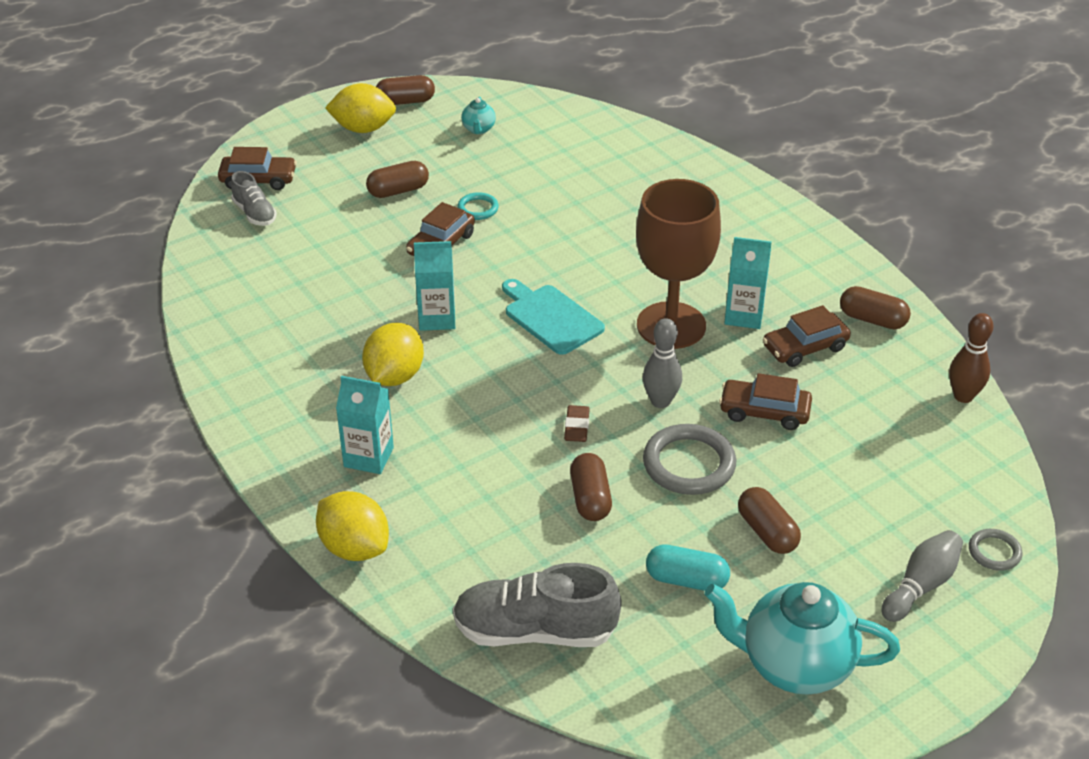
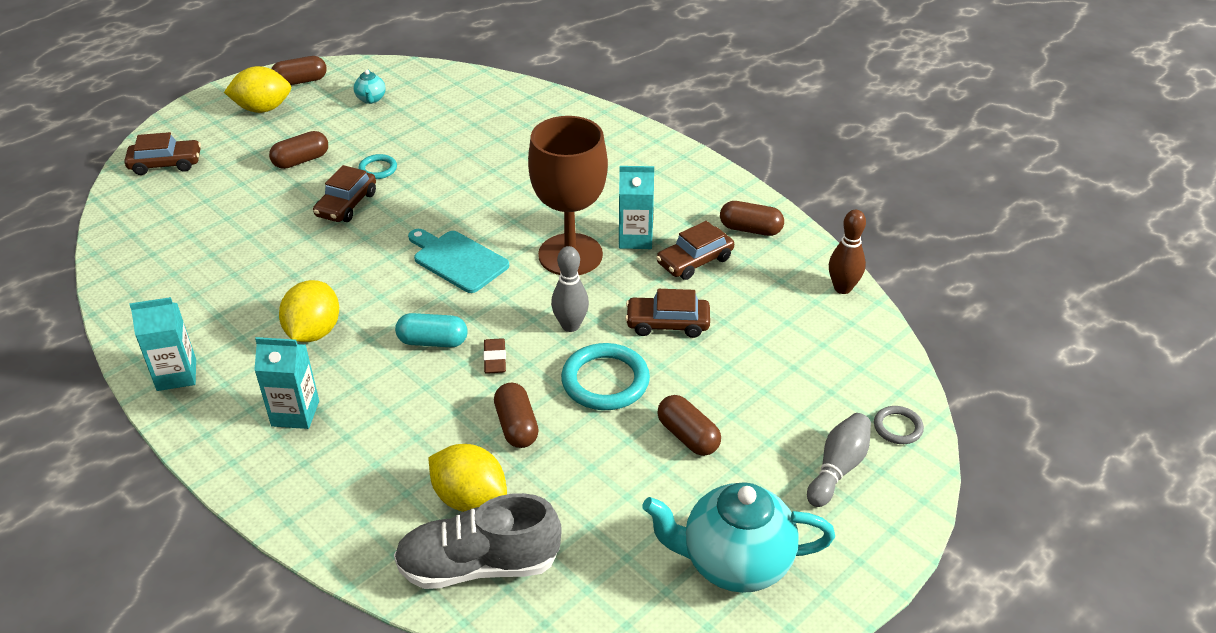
camera: 10 degrees left, 0 degrees up
(254, 213) = (164, 195): grey shoe -> none
(354, 547) = (289, 505): yellow lemon -> yellow lemon (470, 498)
(437, 318) = (349, 273): turquoise carton -> turquoise carton (176, 375)
(686, 580) = (619, 493): turquoise capsule -> turquoise capsule (433, 342)
(689, 464) = (605, 381): grey ring -> turquoise ring

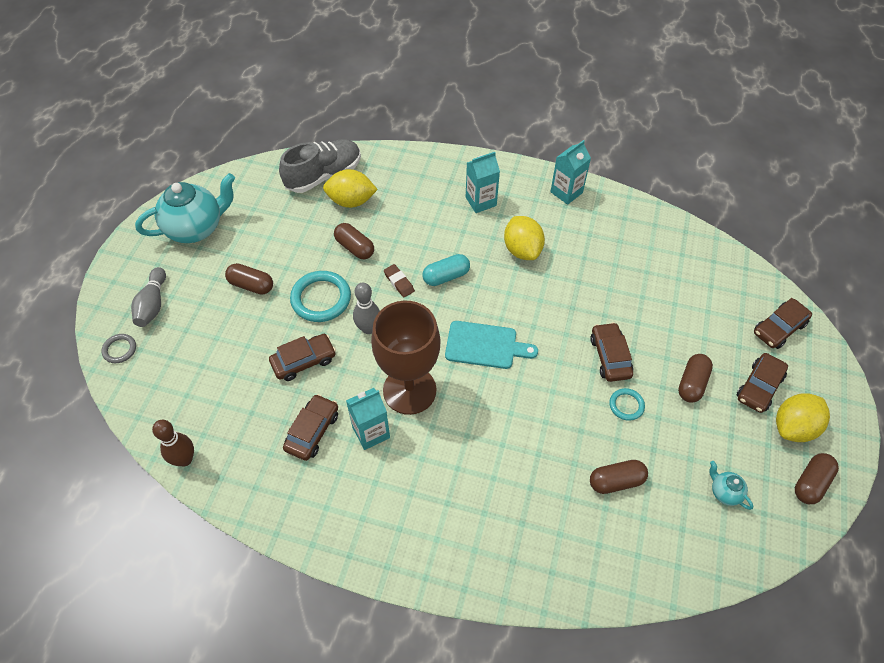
camera: 150 degrees right, 15 degrees up
(249, 138) = (759, 387): none -> brown car
(750, 229) = (282, 492): brown capsule -> brown capsule (616, 481)

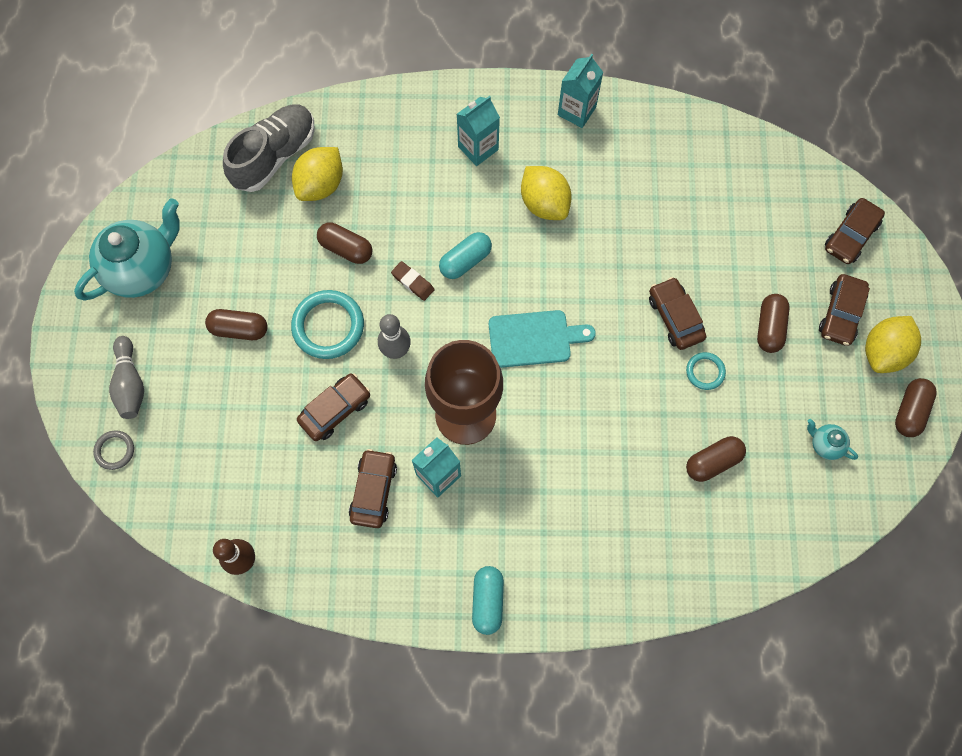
camera: 15 degrees left, 15 degrees up
(351, 201) = (321, 185): yellow lemon -> yellow lemon turned 45 degrees counterclockwise
(379, 549) = (487, 601): none -> turquoise capsule

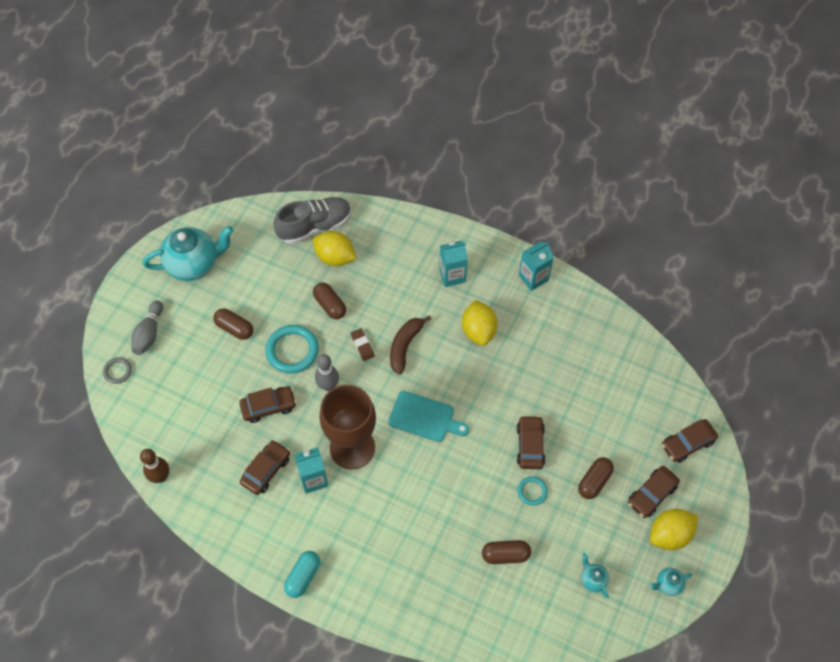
camera: 25 degrees right, 10 degrees down
(321, 185) = (335, 257): yellow lemon -> yellow lemon turned 60 degrees clockwise
(465, 261) = (405, 346): turquoise capsule -> brown banana
(909, 411) = (667, 584): brown capsule -> turquoise teapot

